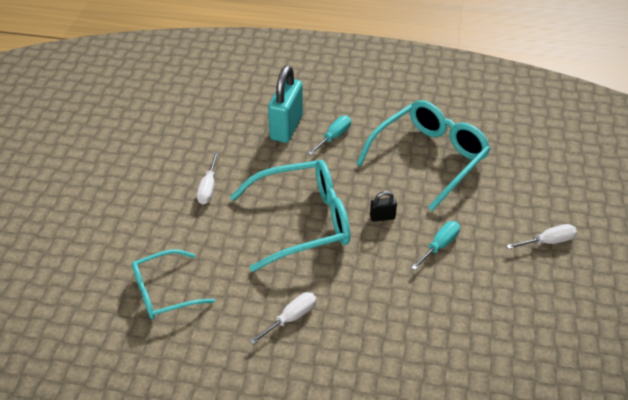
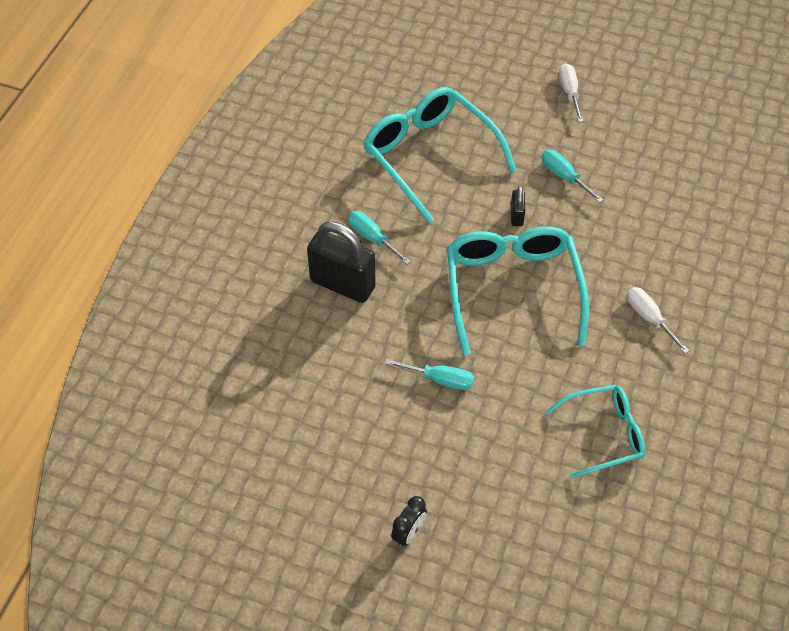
camera: 80 degrees left, 10 degrees up
(78, 186) = (409, 533): none -> black clock
(164, 292) = (604, 434): turquoise glasses -> turquoise glasses turned 90 degrees counterclockwise
(208, 188) = (440, 379): white screwdriver -> turquoise screwdriver
(286, 127) = (342, 284): turquoise padlock -> black padlock

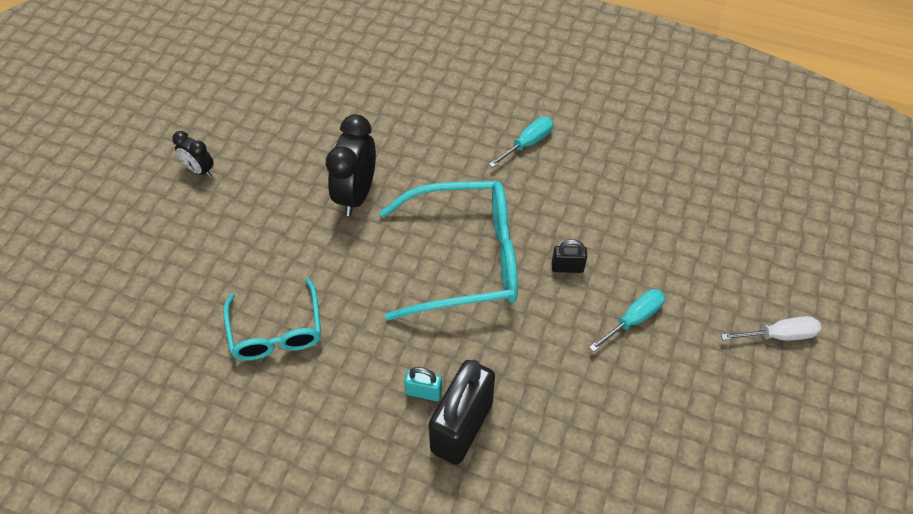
camera: 90 degrees right, 0 degrees up
(342, 284) = (469, 122): black padlock -> black padlock (461, 427)
(430, 156) = (645, 191): turquoise glasses -> none
(440, 379) = (356, 195): turquoise screwdriver -> black clock
(649, 318) = (424, 392): white screwdriver -> turquoise padlock

